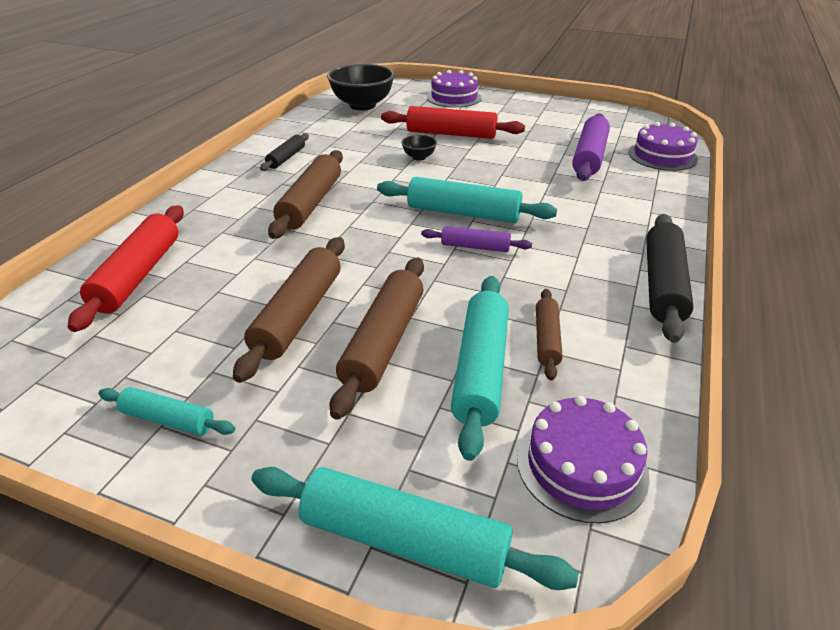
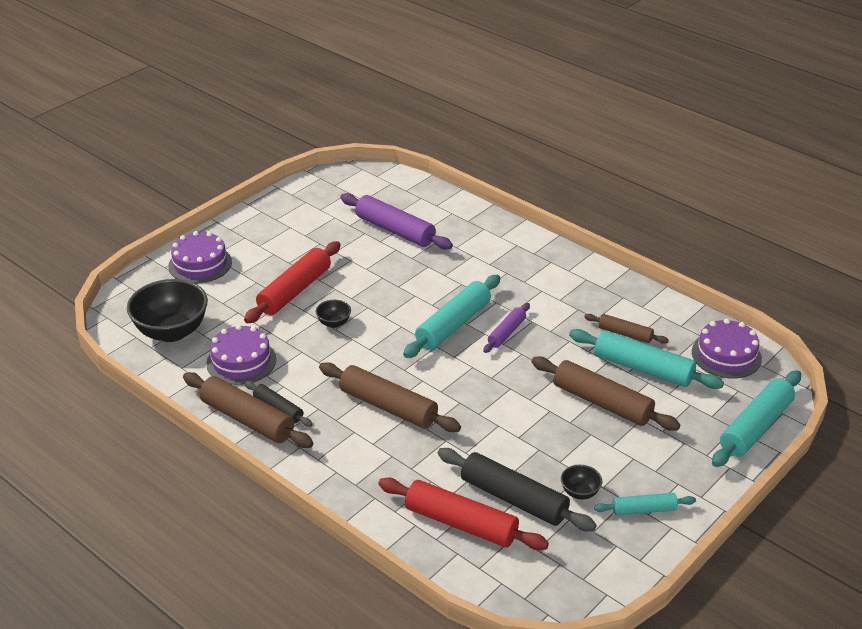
camera: 70 degrees left, 0 degrees up
(168, 419) = (644, 510): turquoise rolling pin -> turquoise rolling pin turned 45 degrees clockwise
(198, 352) = (580, 492): none -> black bowl
(299, 315) = (556, 437): brown rolling pin -> brown rolling pin (247, 419)
(662, 156) = (416, 195): purple cake -> purple cake (241, 361)
(662, 284) = (589, 268): black rolling pin -> black rolling pin (513, 499)

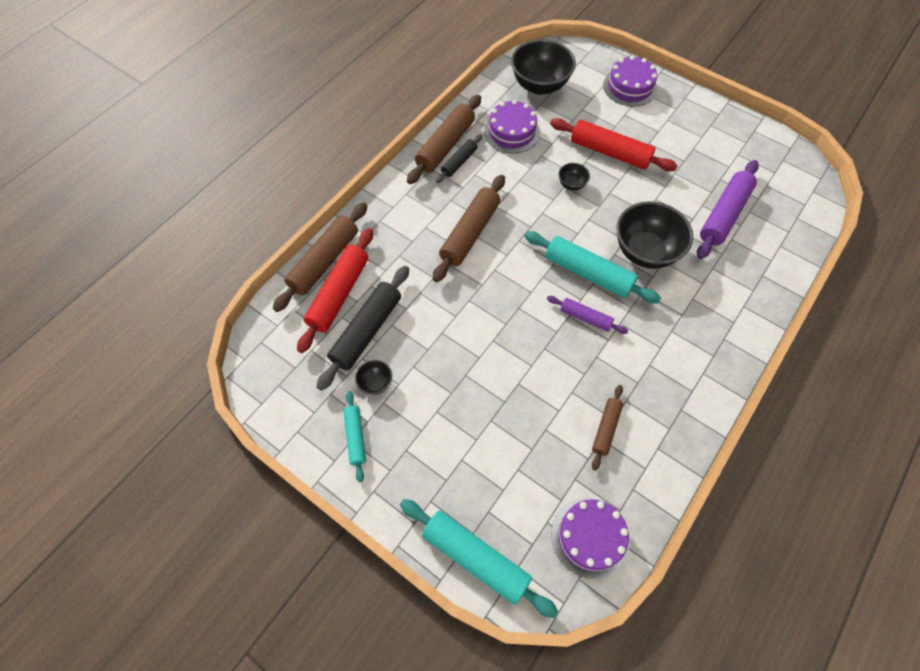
camera: 85 degrees right, 25 degrees up
(431, 284) = (645, 251): none -> black bowl
(602, 403) = (495, 403): brown rolling pin -> brown rolling pin (324, 261)
(643, 368) = (552, 444): turquoise rolling pin -> none

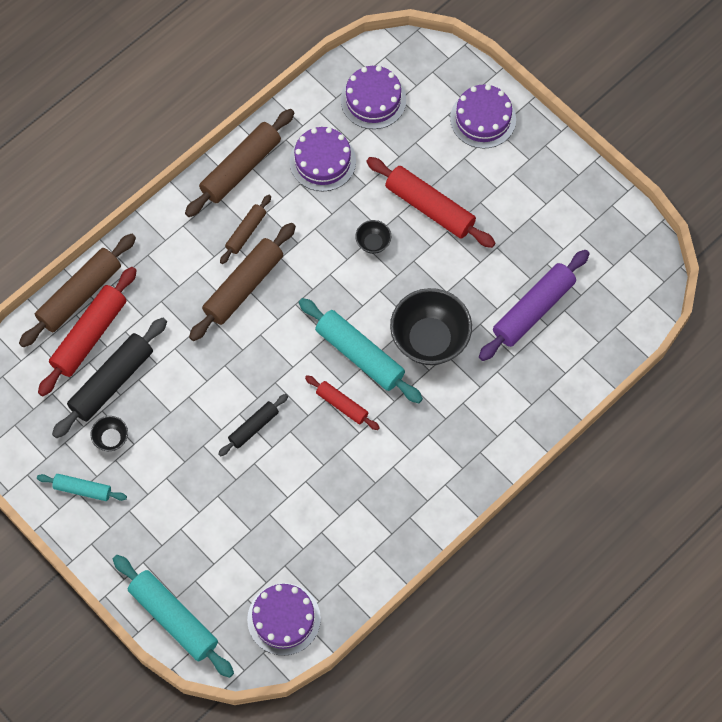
camera: 10 degrees right, 5 degrees up
(355, 437) = (82, 489): turquoise rolling pin -> turquoise rolling pin turned 75 degrees counterclockwise
(459, 162) = (251, 193): black rolling pin -> black rolling pin (253, 427)
(539, 85) = (373, 100): black bowl -> purple cake
(585, 318) = (342, 405): purple rolling pin -> red rolling pin
(605, 428) = (328, 523): brown rolling pin -> brown rolling pin (246, 232)

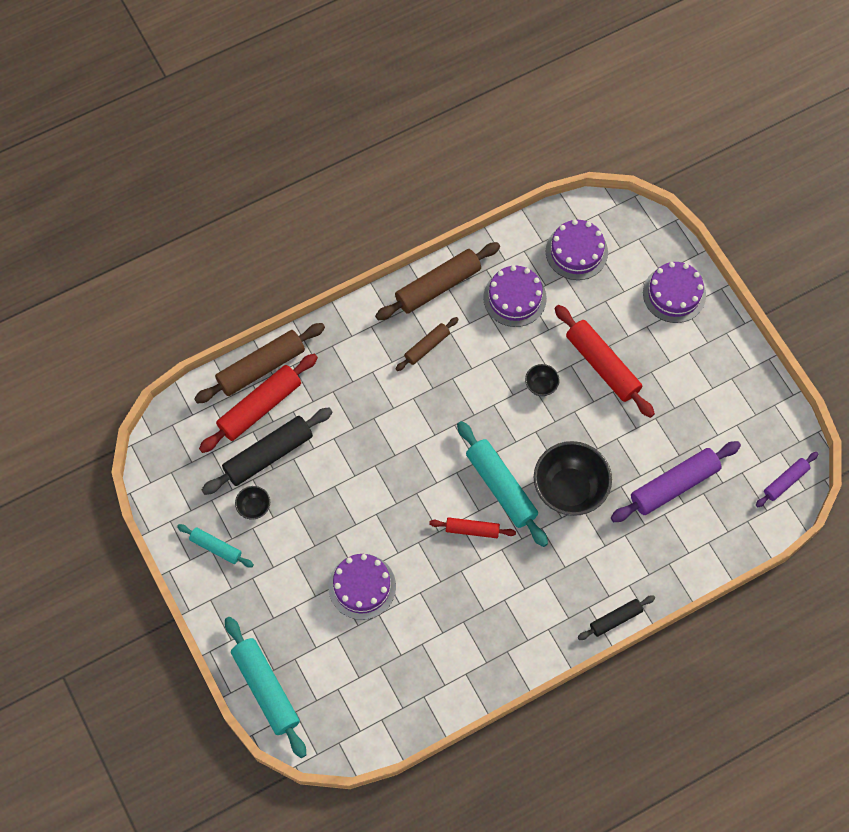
camera: 15 degrees right, 0 degrees up
(243, 286) = (411, 396): brown rolling pin -> none
(253, 427) = (386, 530): black rolling pin -> black rolling pin (615, 619)
(284, 619) = (366, 716): purple cake -> purple cake (362, 586)
(342, 405) = (472, 530): red rolling pin -> red rolling pin turned 45 degrees counterclockwise
(642, 278) = (785, 481): none -> purple rolling pin

